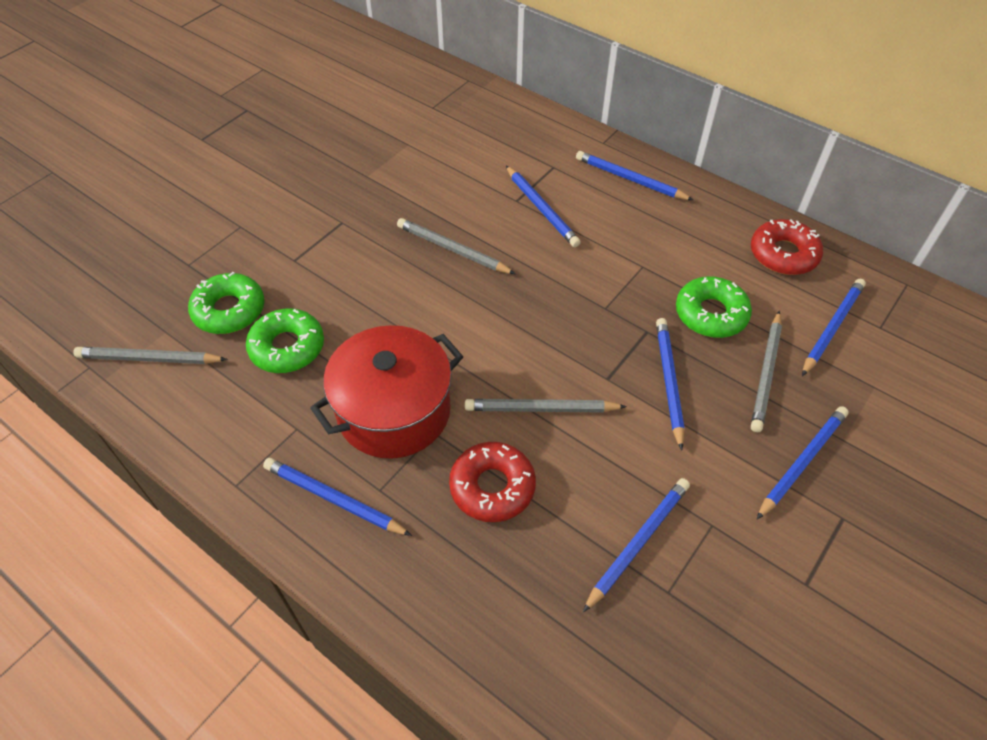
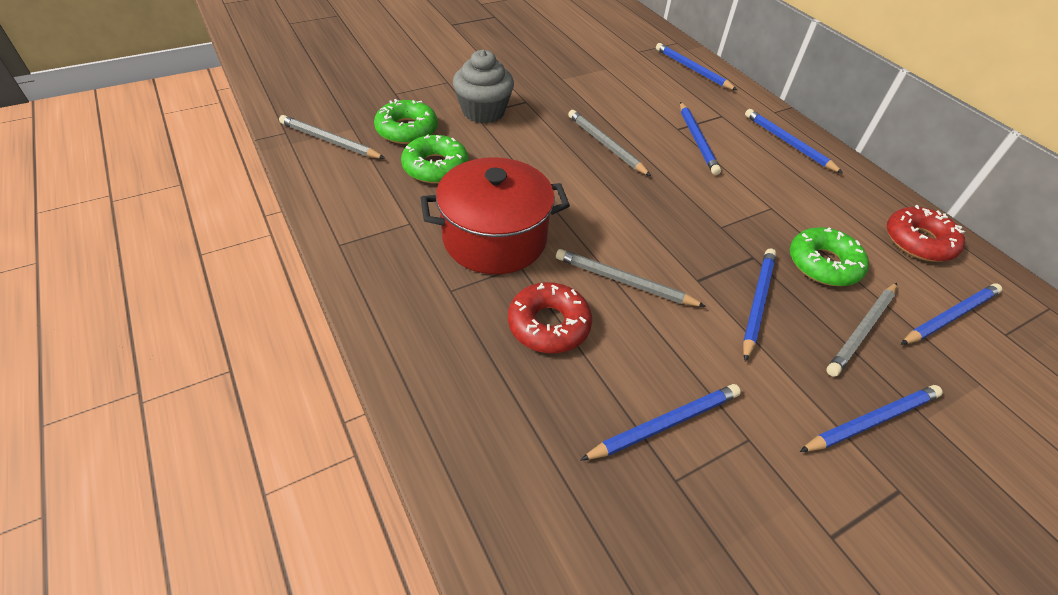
camera: 20 degrees right, 5 degrees down
(302, 253) = (483, 111): none -> grey cupcake
(334, 499) = (409, 283): blue pencil -> blue pencil (692, 69)

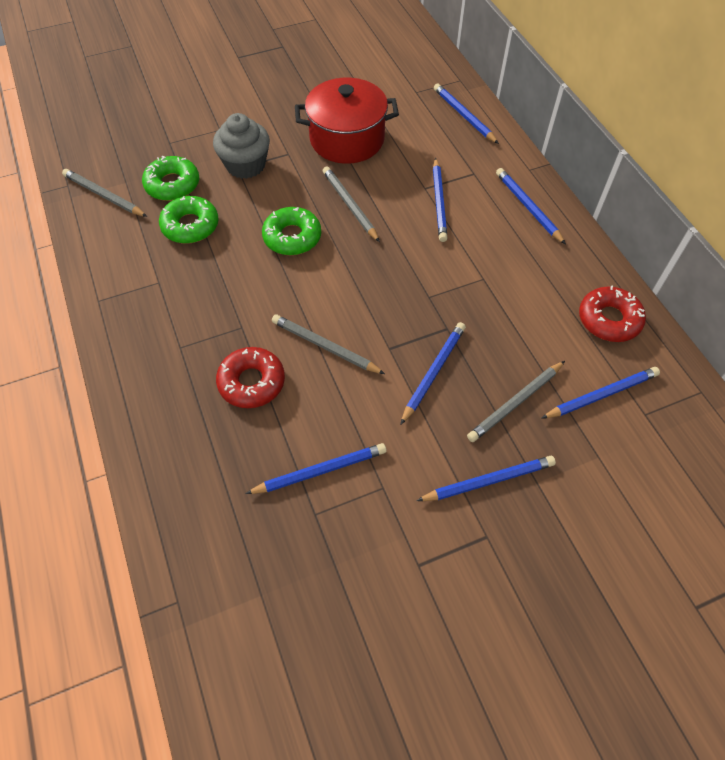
camera: 10 degrees right, 10 degrees up
(494, 238) = (226, 300): red pot -> red pot (347, 139)
(823, 264) = (508, 338): green donut -> green donut (292, 237)

